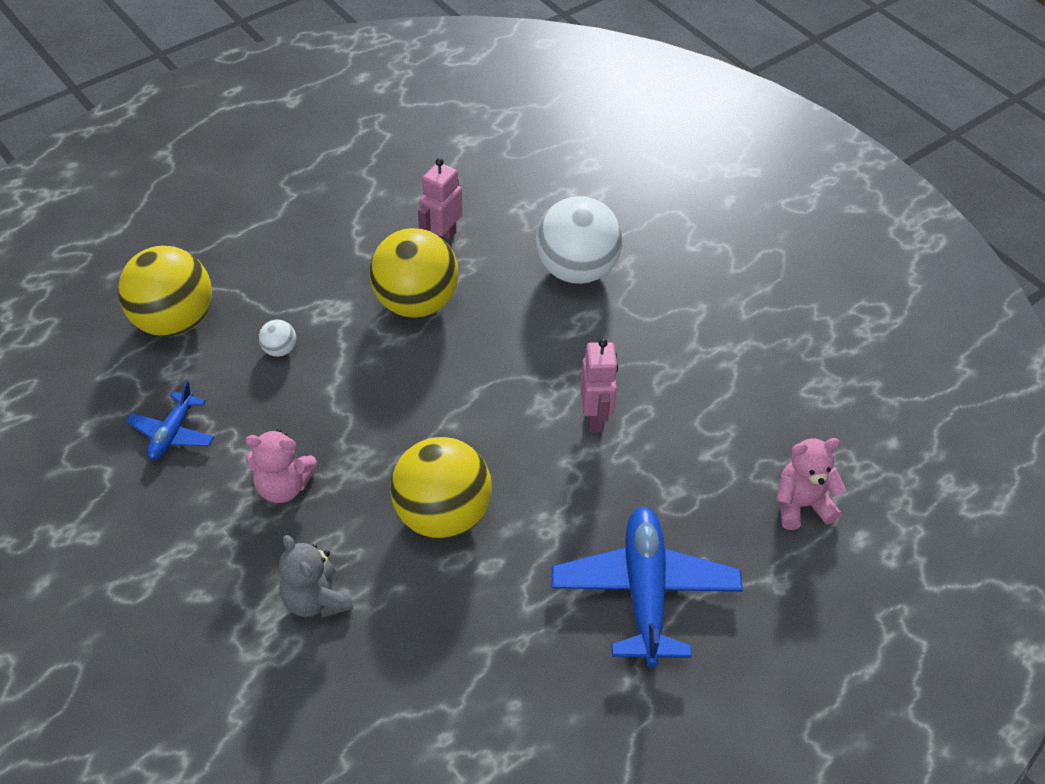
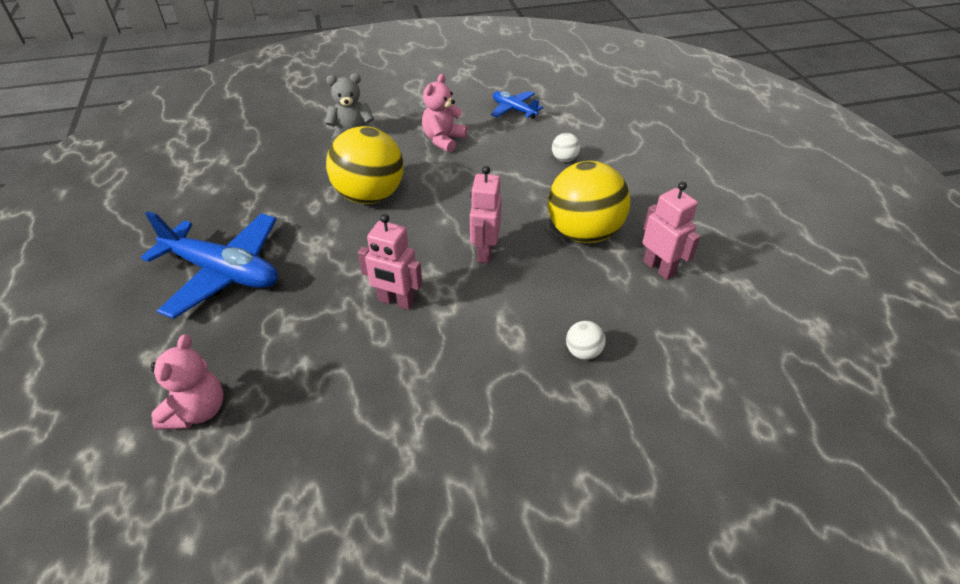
camera: 115 degrees right, 5 degrees down
(173, 321) = (613, 123): yellow ball -> none
(486, 372) = (484, 252): none -> pink robot
(576, 270) = (583, 352): white ball -> white ball, size x0.41

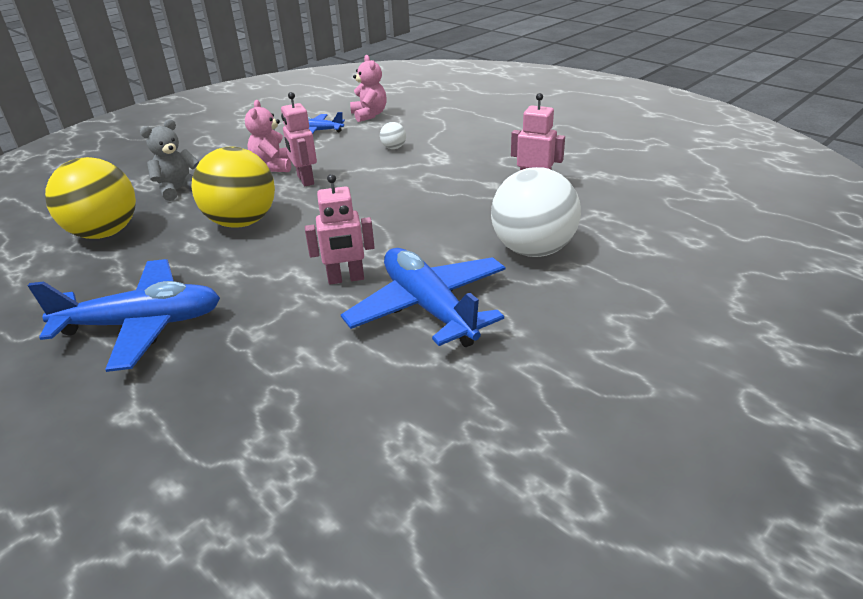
camera: 30 degrees left, 10 degrees down
(197, 411) = (228, 429): pink teddy bear -> pink teddy bear (369, 115)
(433, 371) = (429, 308): none -> blue plane
(484, 252) = (390, 222): pink robot -> pink robot (305, 180)
(583, 233) = (457, 185): yellow ball -> yellow ball (105, 233)
(583, 352) = (533, 250): white ball -> white ball, size x2.44

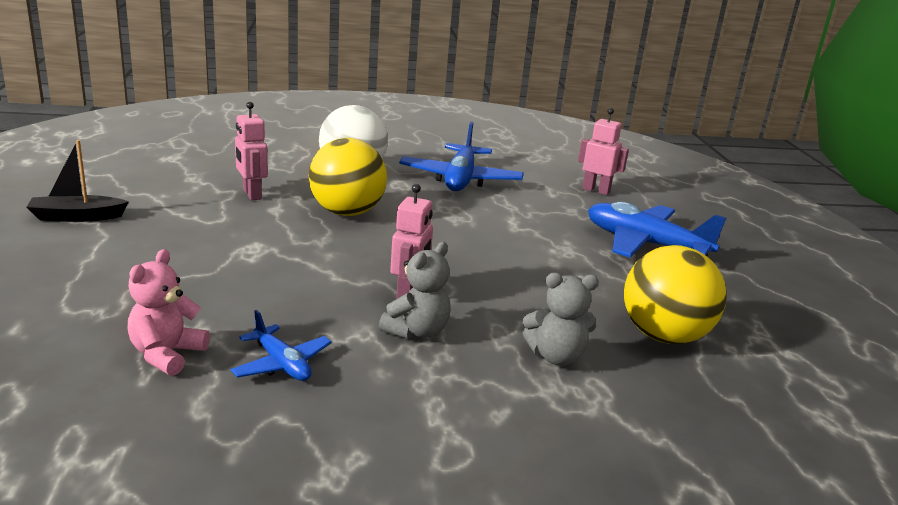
camera: 145 degrees left, 10 degrees down
(242, 222) = (518, 280): yellow ball -> yellow ball (347, 212)
(273, 166) = (417, 331): pink teddy bear -> grey teddy bear
(346, 279) = (486, 209): pink robot -> pink robot (596, 190)
(394, 148) = (260, 283): white ball -> none
(564, 126) = (77, 217): none -> black boat

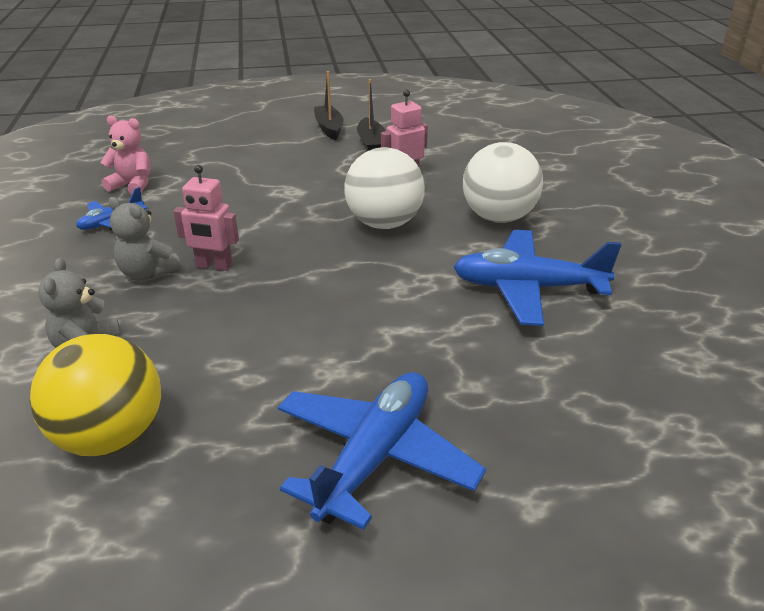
camera: 90 degrees right, 10 degrees up
(149, 200) = (371, 143): none -> black boat
(347, 212) = (384, 223): yellow ball -> white ball
(596, 190) = (576, 420): pink robot -> none

